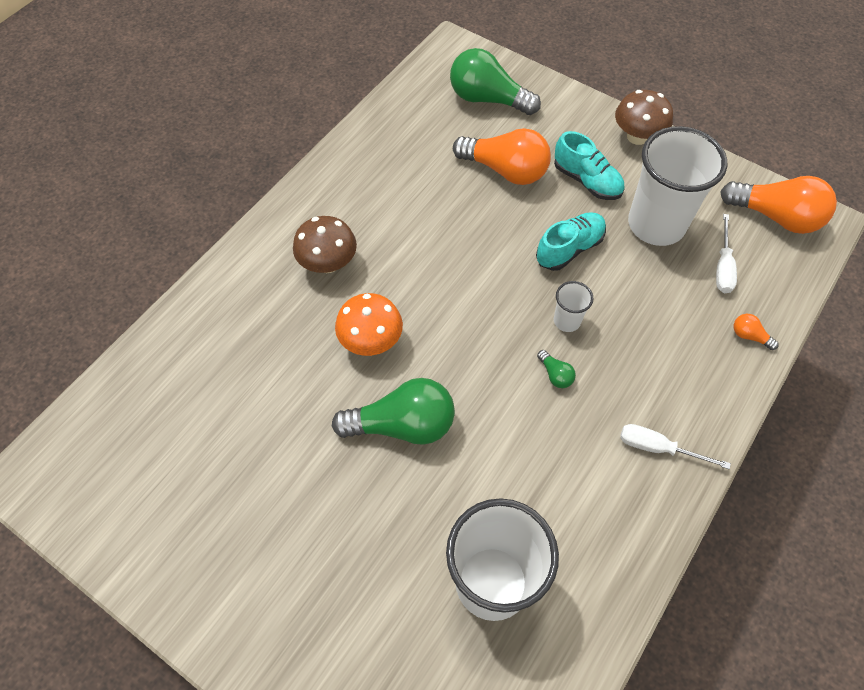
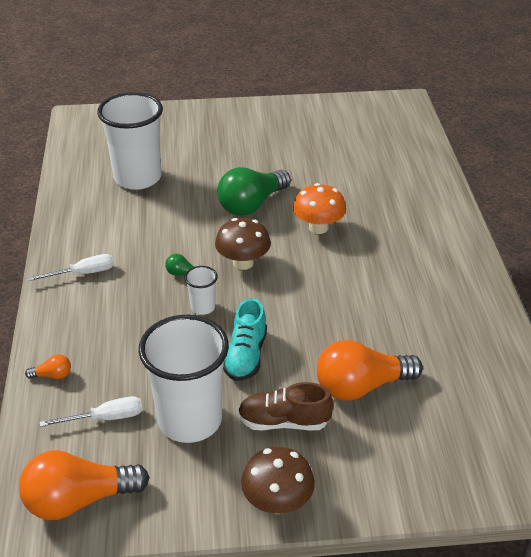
camera: 140 degrees right, 20 degrees down
(328, 263) = (400, 248): brown mushroom -> brown mushroom (243, 263)
(488, 99) = (455, 445): green light bulb -> none
(587, 181) = (284, 422): turquoise shoe -> brown shoe
(723, 266) = (105, 418): white screwdriver -> white screwdriver turned 105 degrees clockwise

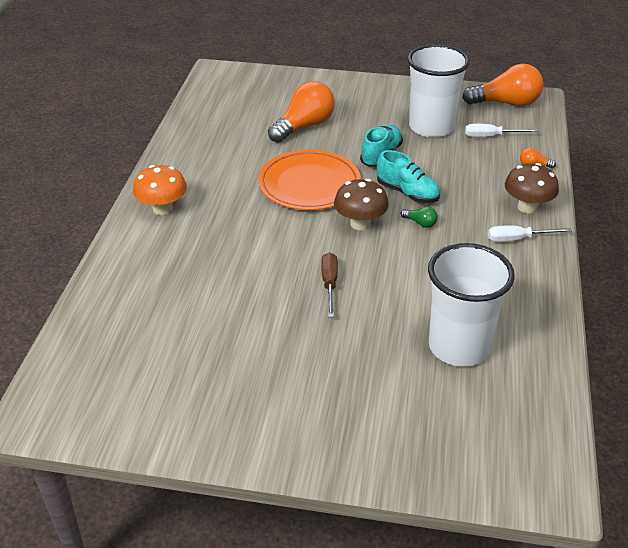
camera: 165 degrees left, 0 degrees up
(203, 307) = (407, 193): white cup -> turquoise shoe
(251, 204) = (329, 284): green light bulb -> brown screwdriver
(277, 502) = (385, 86): brown mushroom -> brown mushroom (527, 207)
(284, 422) = (367, 117): brown shoe -> none
(314, 299) = (309, 184): none -> orange plate
(318, 227) = (271, 245): orange mushroom -> orange mushroom (162, 209)
(361, 386) = (304, 126): orange light bulb -> orange light bulb turned 45 degrees counterclockwise

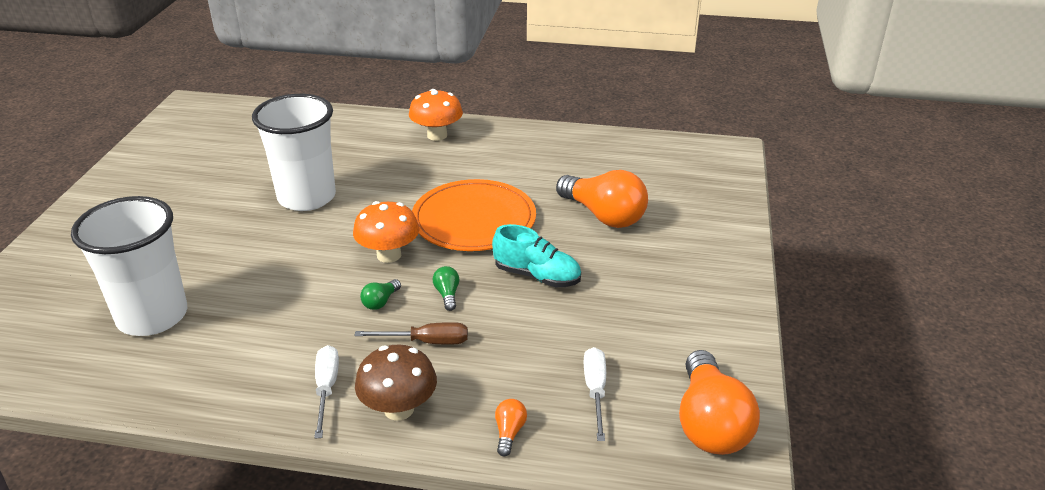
camera: 90 degrees right, 5 degrees down
(329, 284) = (288, 233): brown screwdriver -> brown screwdriver (426, 342)
(360, 223) = (389, 255): brown mushroom -> orange mushroom
(407, 193) = (447, 294): turquoise shoe -> green light bulb
(431, 127) = (616, 327): white cup -> white cup (307, 197)

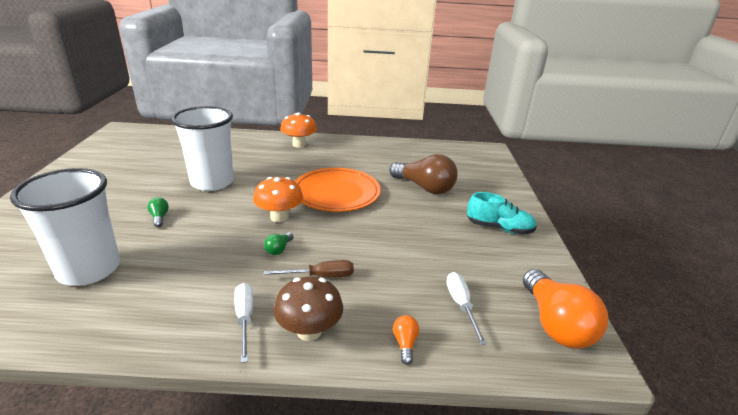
camera: 10 degrees left, 5 degrees down
(447, 294) = (329, 242): green light bulb -> green light bulb (159, 217)
(537, 276) = (391, 226): turquoise shoe -> turquoise shoe (499, 228)
(603, 215) = (424, 187): orange light bulb -> brown light bulb

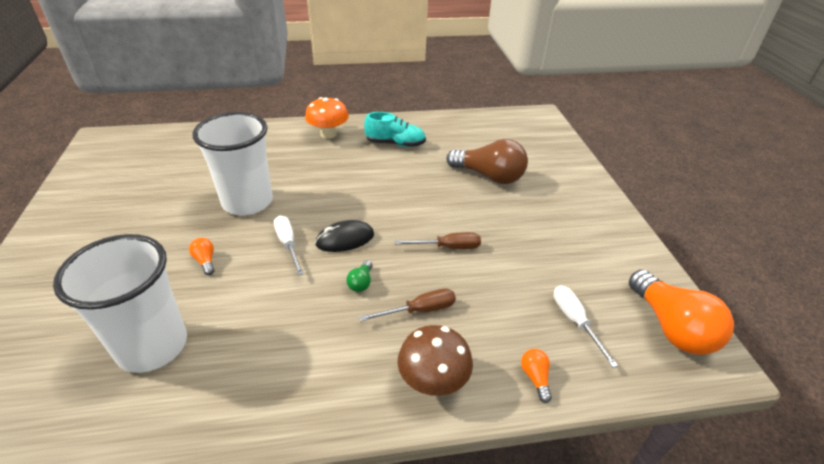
camera: 10 degrees left, 10 degrees up
(159, 217) = (205, 261): green light bulb -> orange light bulb
(245, 318) = (358, 378): white screwdriver -> white screwdriver (288, 244)
(279, 217) = (345, 239): orange mushroom -> black mouse
(336, 193) = (396, 196): orange plate -> none
(366, 234) = (448, 247): none -> brown screwdriver
(499, 228) = (582, 218): turquoise shoe -> turquoise shoe (395, 144)

